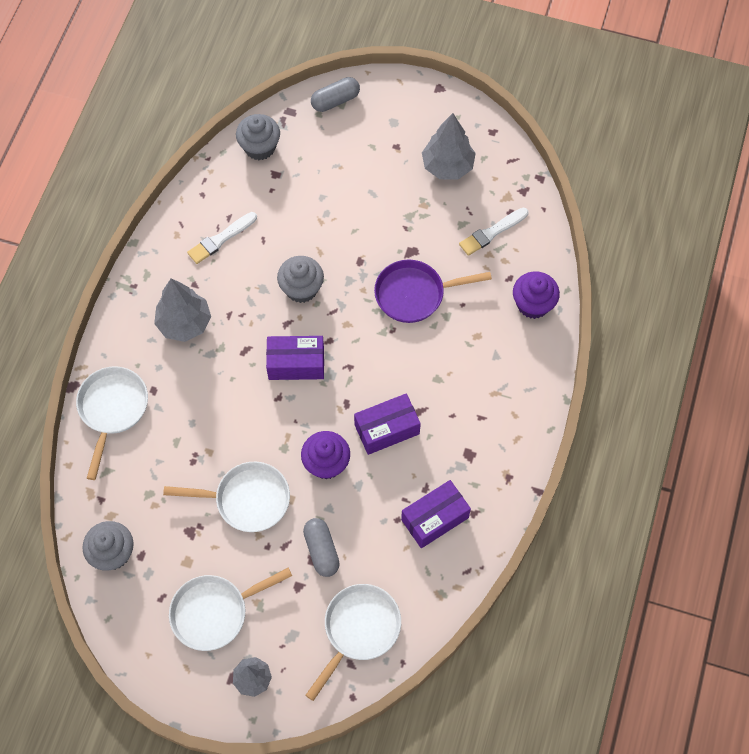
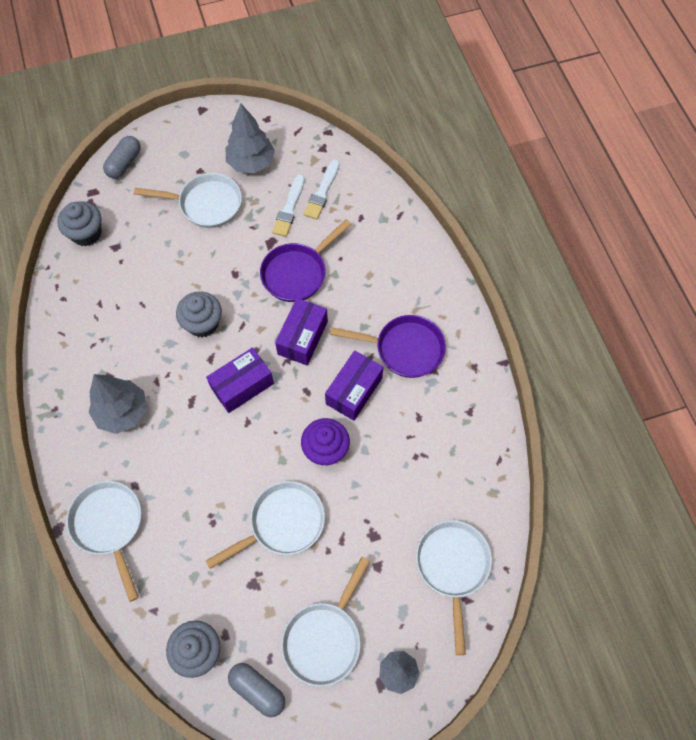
camera: 35 degrees left, 0 degrees up
(221, 239) = (105, 325): white brush -> white brush (289, 208)
(321, 550) = (374, 523): grey capsule -> grey capsule (257, 690)
(380, 182) = (206, 204): none -> white pan
(435, 519) = (444, 436): purple box -> purple box (302, 338)
(458, 421) = (404, 349): none -> purple pan
(533, 304) = (393, 226): purple cupcake -> none

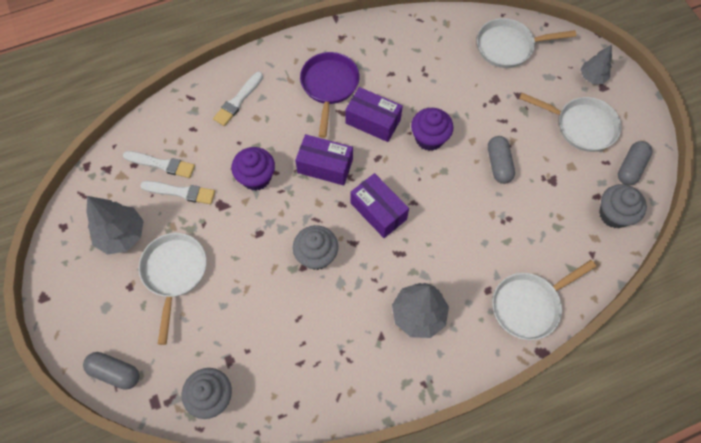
camera: 95 degrees left, 0 degrees up
(282, 523) = (498, 164): white pan -> grey capsule
(297, 273) = (256, 177): purple pan -> purple cupcake
(392, 258) = (238, 101): none -> white brush

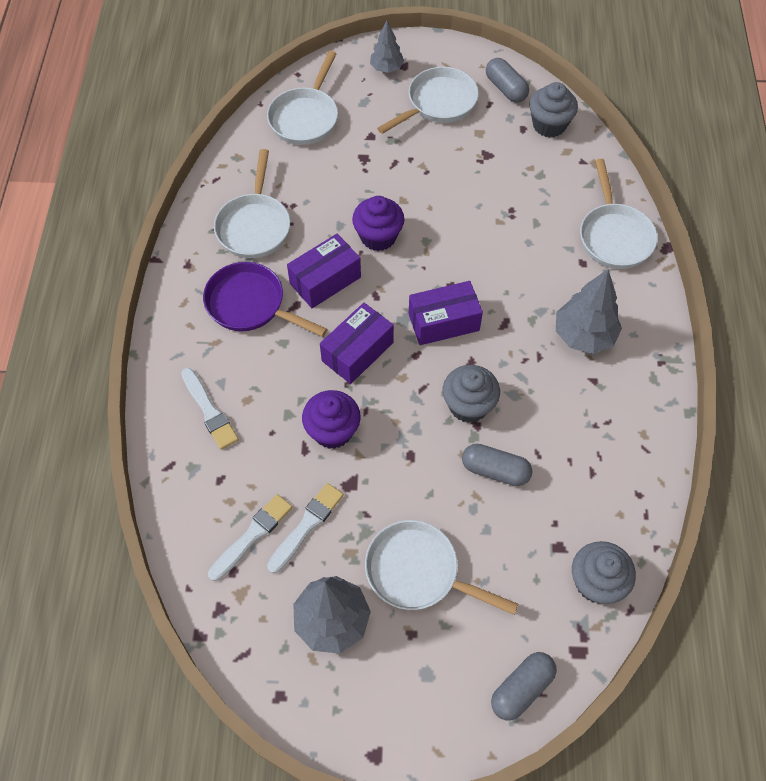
camera: 65 degrees left, 5 degrees down
(394, 59) = (254, 226): none -> white pan
(498, 164) = (444, 190): grey capsule -> grey capsule (495, 470)

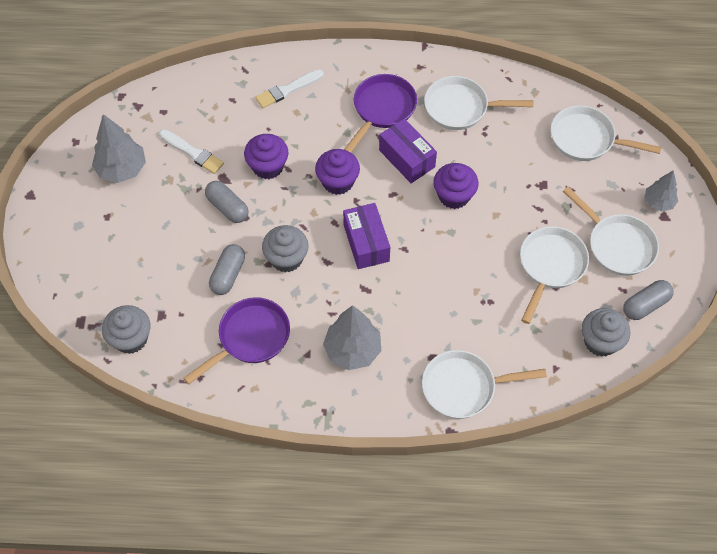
camera: 90 degrees right, 0 degrees up
(252, 535) = (188, 121): white brush -> none
(357, 352) = (338, 182): purple box -> purple cupcake
(418, 572) = (151, 221): white pan -> white pan (550, 266)
(521, 688) = (60, 283): grey capsule -> grey capsule (227, 207)
(580, 441) = (250, 338): none -> purple pan

